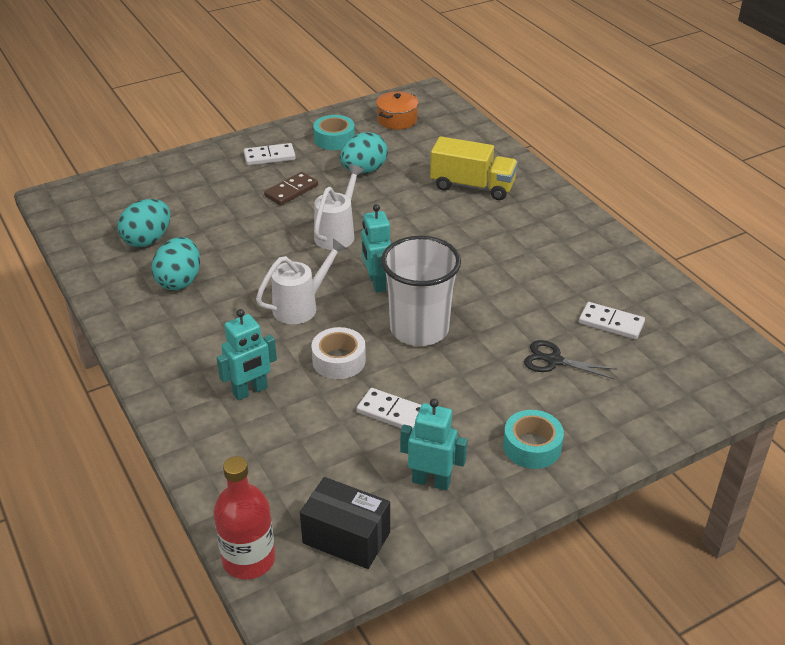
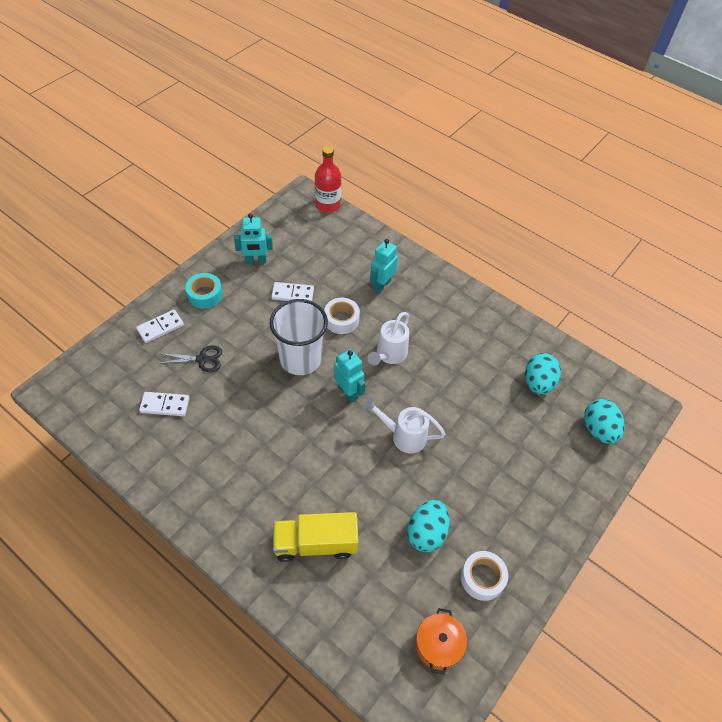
camera: 155 degrees right, 15 degrees up
(179, 281) = (484, 352): turquoise egg -> turquoise egg (598, 430)
(269, 157) = (523, 523): white domino -> white domino (160, 327)
(291, 191) = (472, 478): brown domino -> none
(334, 139) = (482, 578): turquoise tape -> white tape
(337, 234) = (404, 436): white watering can -> white watering can turned 105 degrees clockwise
(346, 538) = (287, 224): black box -> none

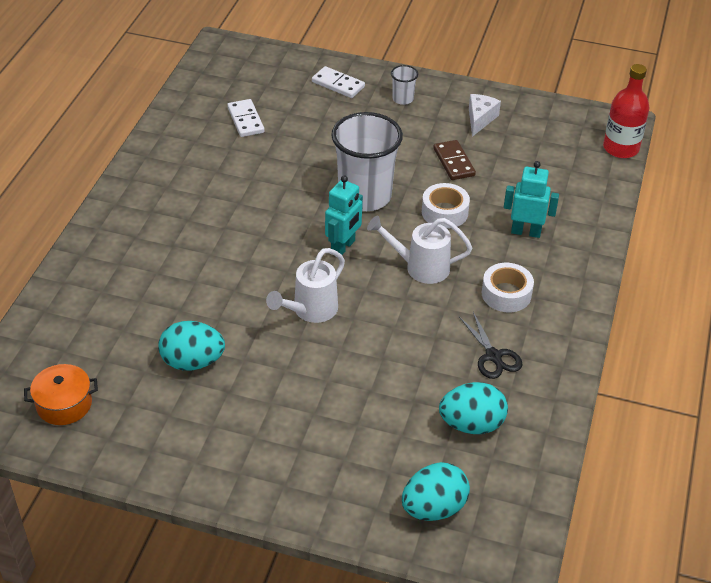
camera: 70 degrees right, 10 degrees down
(202, 359) = (316, 125): black scissors -> black scissors (493, 356)
(205, 295) = (403, 99): turquoise tape -> white cup
(256, 261) = (480, 119): turquoise robot -> white cheese
(293, 294) = (454, 162): white domino -> brown domino
(315, 543) = (140, 275): yellow truck -> none
(404, 436) = (311, 310): white watering can -> white watering can turned 135 degrees counterclockwise
(482, 578) = (157, 426): white tape -> white tape (506, 294)

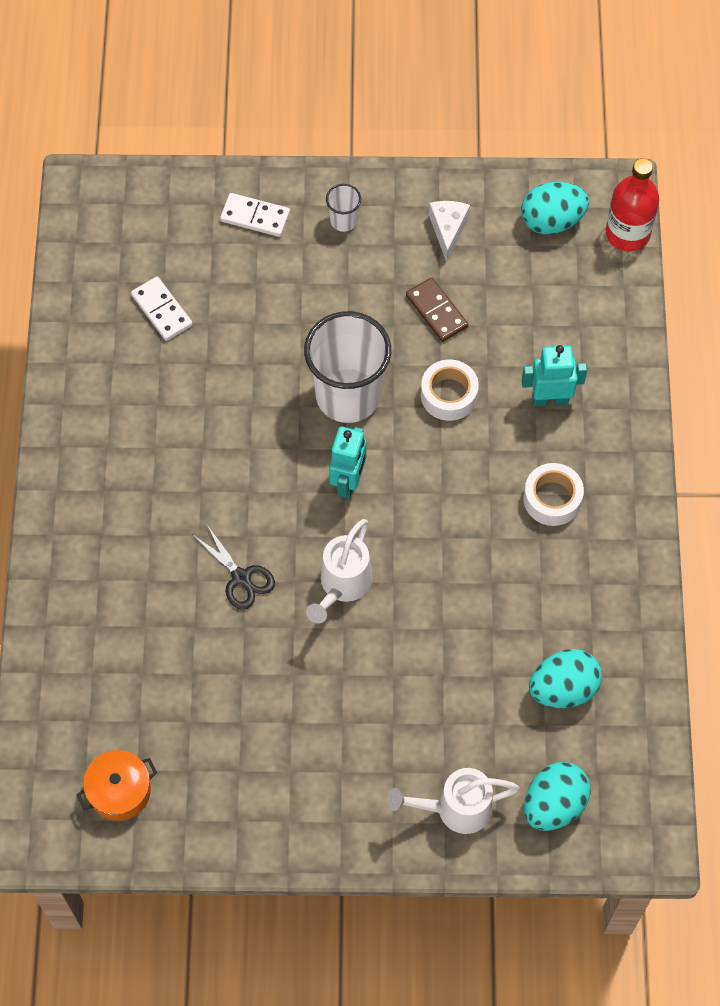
camera: 15 degrees left, 20 degrees up
(192, 362) = (237, 694): turquoise egg -> turquoise egg (551, 221)
(421, 267) = (446, 487): white watering can -> white watering can (456, 808)
(493, 356) = (561, 591): black scissors -> black scissors (241, 577)

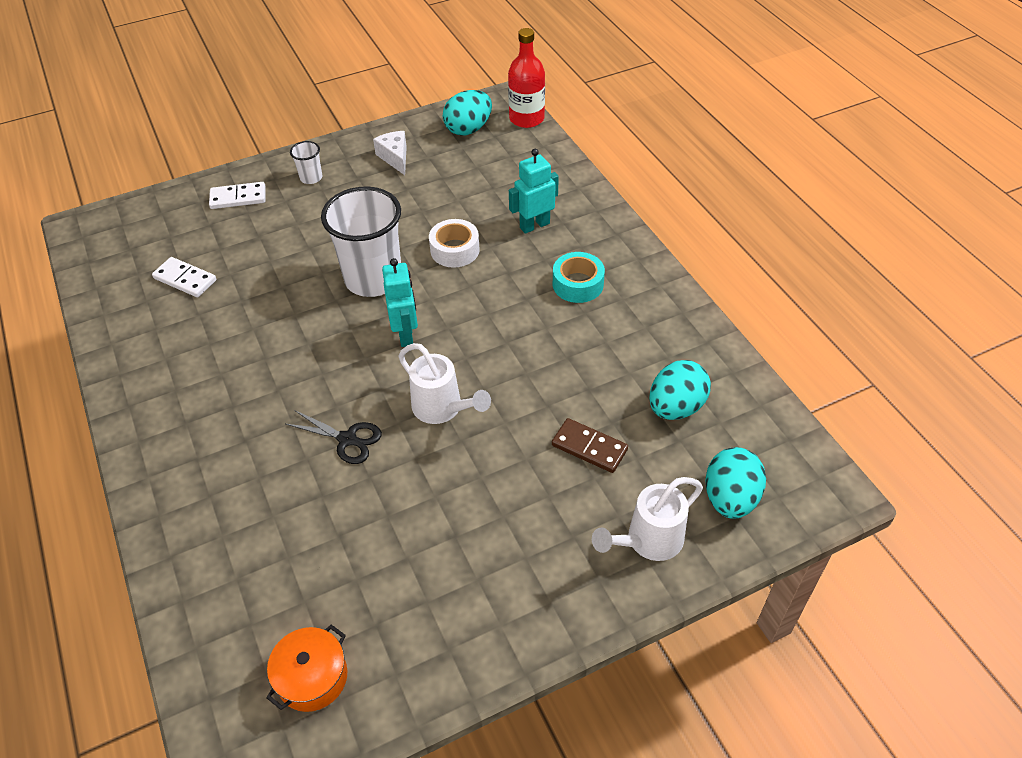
camera: 25 degrees left, 15 degrees down
(342, 585) = (442, 408): white watering can -> white watering can turned 45 degrees counterclockwise
(436, 311) = (414, 205): brown domino -> brown domino (589, 447)
(552, 499) = (578, 284): white tape -> turquoise tape

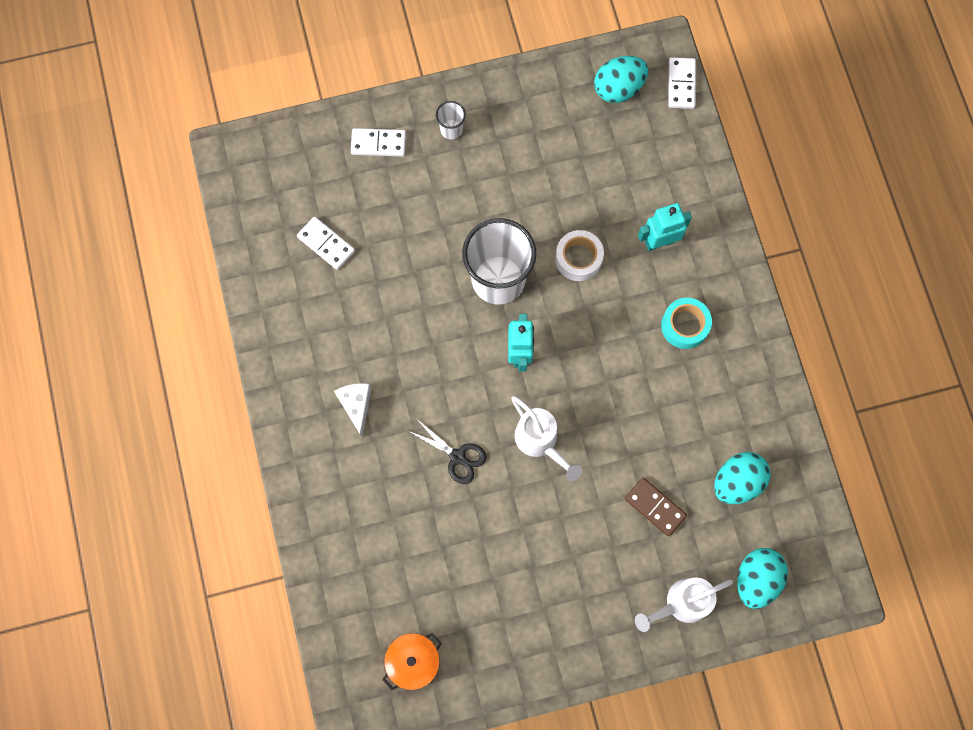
camera: 10 degrees right, 25 degrees up
(395, 158) = (538, 117): white cheese -> white cheese (356, 406)
(526, 119) = (681, 84): red bottle -> white domino

